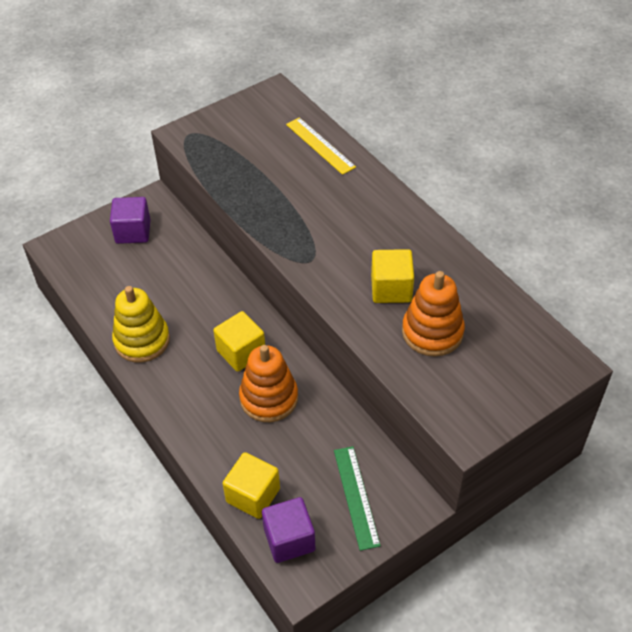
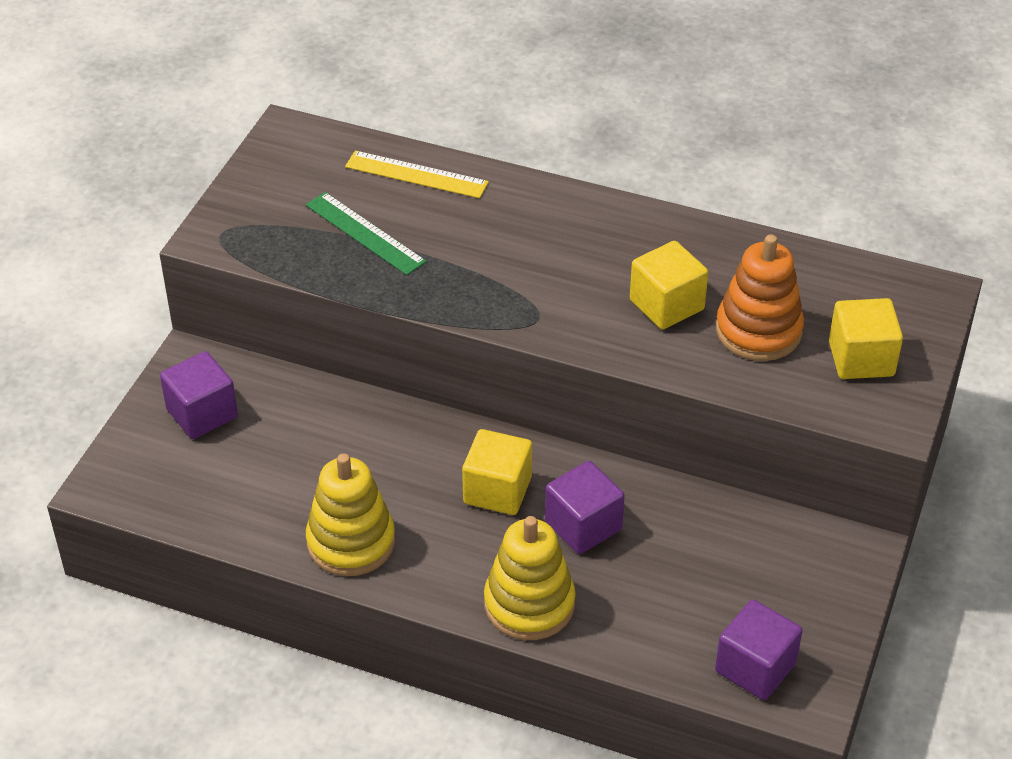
camera: 35 degrees left, 5 degrees down
(200, 427) = (529, 604): none -> yellow stacking toy
(253, 495) = (668, 644): yellow cube -> yellow cube (861, 359)
(269, 398) = (583, 525): orange stacking toy -> purple cube
(356, 497) = (787, 579): green ruler -> green ruler (365, 233)

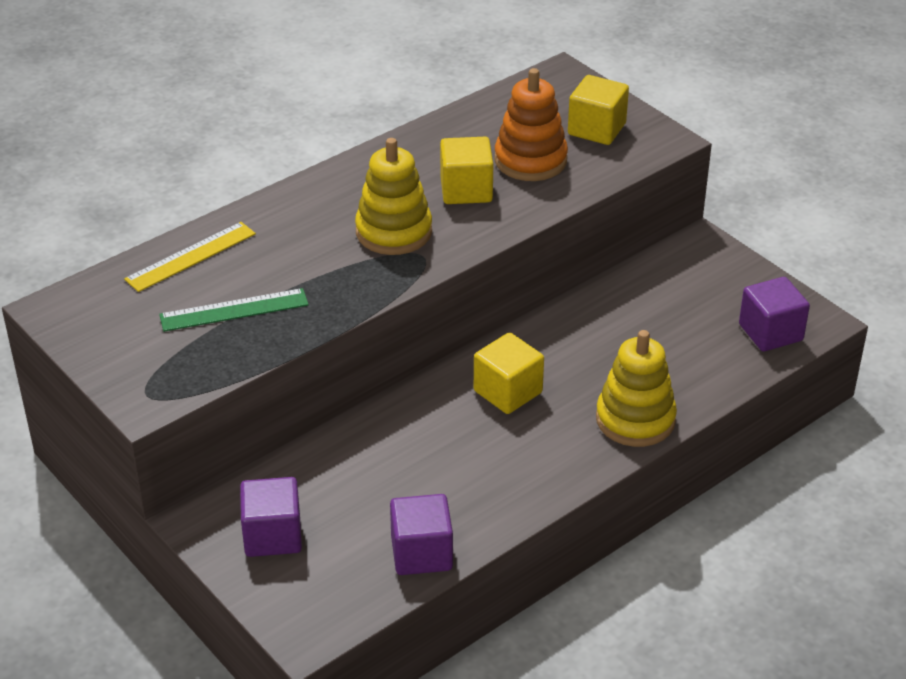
camera: 60 degrees left, 5 degrees down
(351, 542) = (497, 495): yellow stacking toy -> yellow stacking toy (394, 232)
(583, 525) = (579, 361): purple cube -> purple cube (421, 553)

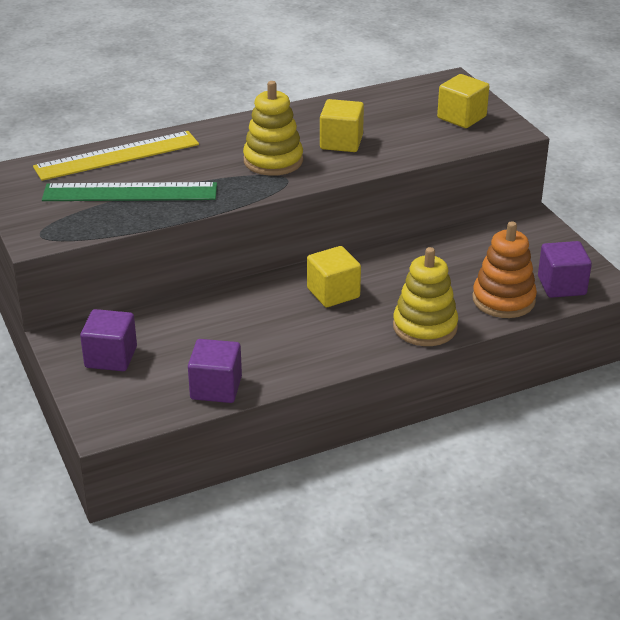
camera: 15 degrees right, 5 degrees down
(191, 257) = (117, 156): yellow ruler -> yellow ruler, size x1.53
(234, 310) = (130, 192): green ruler -> green ruler, size x1.53
(530, 160) = (400, 130): orange stacking toy -> orange stacking toy (503, 300)

